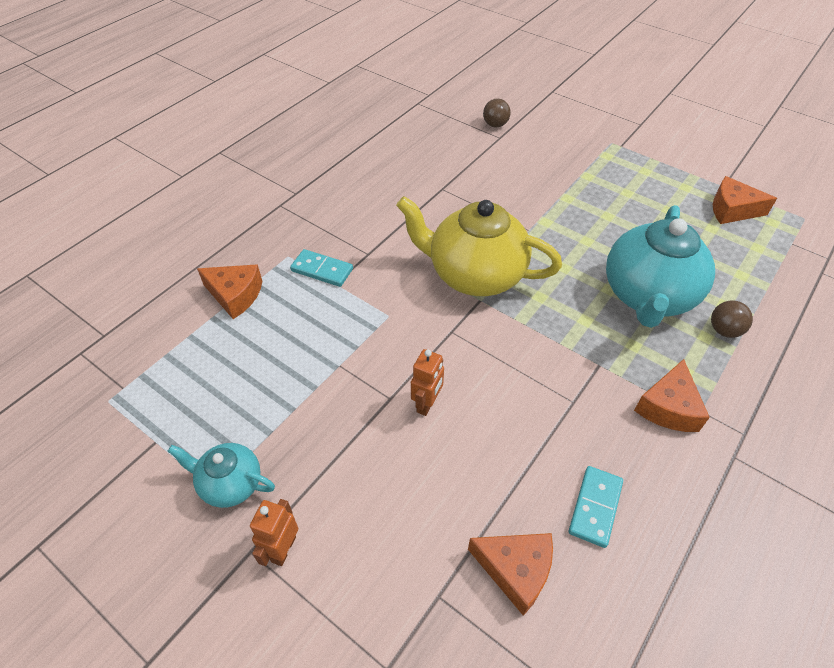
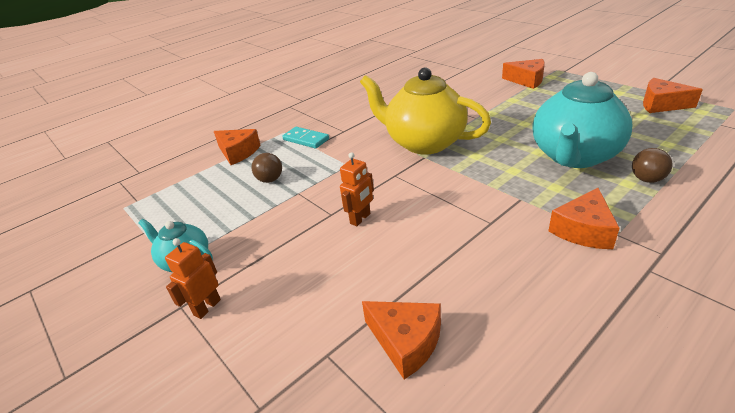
camera: 15 degrees right, 15 degrees down
(495, 125) = (463, 63): brown ball -> brown ball (270, 180)
(579, 162) = (527, 80): none -> orange cheese
(595, 507) = (496, 299): turquoise domino -> none

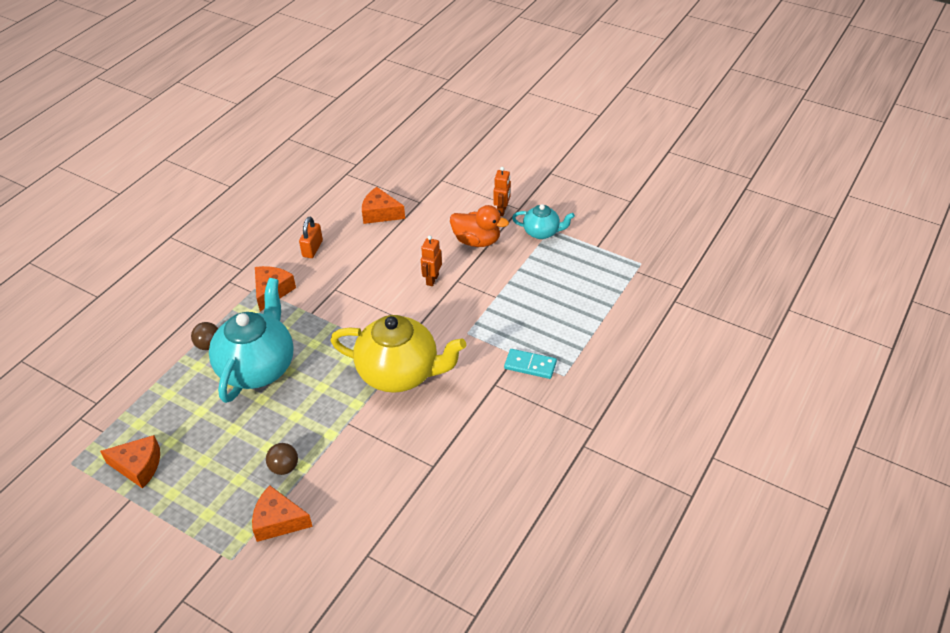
camera: 160 degrees right, 10 degrees up
(238, 152) = (592, 338): orange cheese -> none
(270, 180) = (531, 307): brown ball -> brown ball (284, 467)
(276, 262) = (477, 241): none -> orange duck
(532, 288) = (312, 248): none -> orange padlock

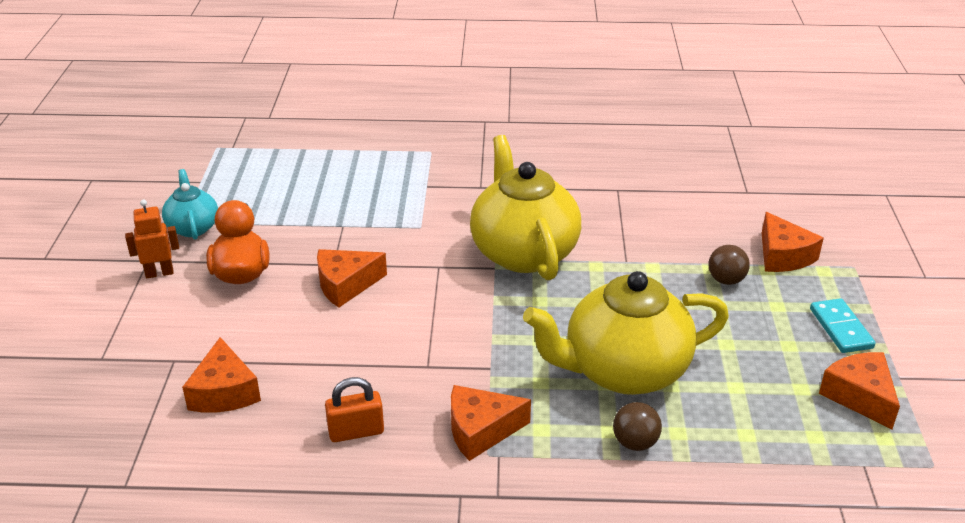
camera: 120 degrees left, 10 degrees down
(258, 367) = (623, 371): turquoise teapot -> yellow teapot
(432, 279) = (345, 285): orange robot -> orange cheese
(530, 365) = (434, 173): turquoise domino -> turquoise domino (840, 328)

